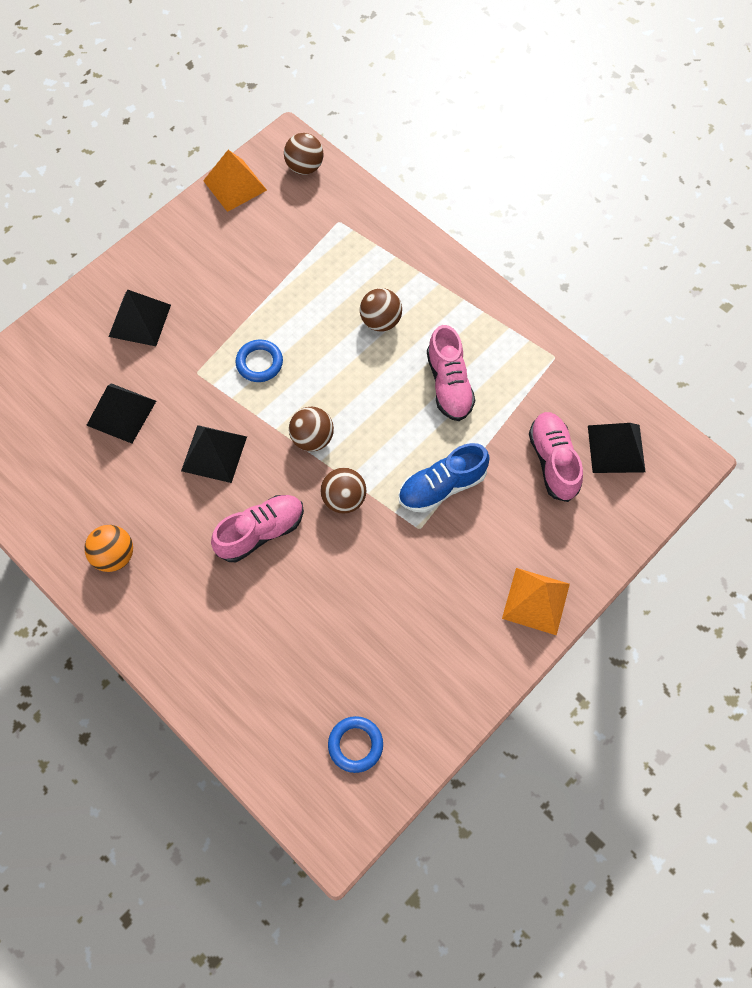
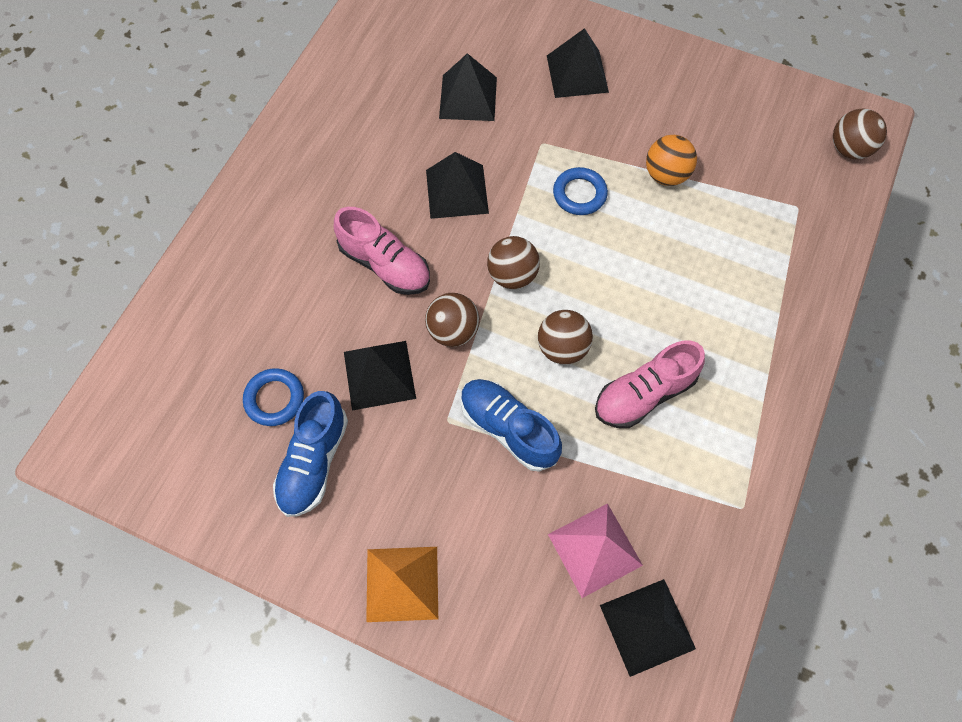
camera: 70 degrees right, 0 degrees up
(114, 556) = (316, 149): orange ball -> orange ball (666, 175)
(235, 185) = (784, 94): orange pyramid -> none
(355, 745) = (178, 437): blue ring -> blue ring (274, 399)
(360, 567) = (379, 375): none -> black pyramid
(380, 321) = (690, 293): brown ball -> brown ball (562, 348)
(417, 639) = (314, 462): none -> blue shoe
(553, 461) = (594, 549): pink shoe -> pink pyramid

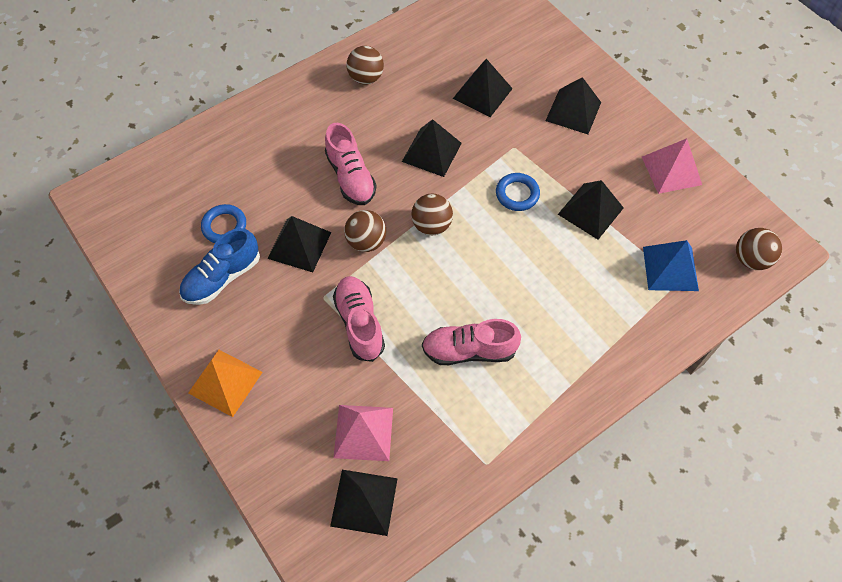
camera: 30 degrees right, 5 degrees down
(508, 428) = (359, 323): blue shoe -> pink shoe
(562, 348) = (433, 290): brown ball -> brown ball (366, 78)
(666, 175) = (590, 211): orange ball -> black pyramid
(715, 92) = (671, 170): none -> pink pyramid
(782, 197) = (670, 268): none -> blue pyramid

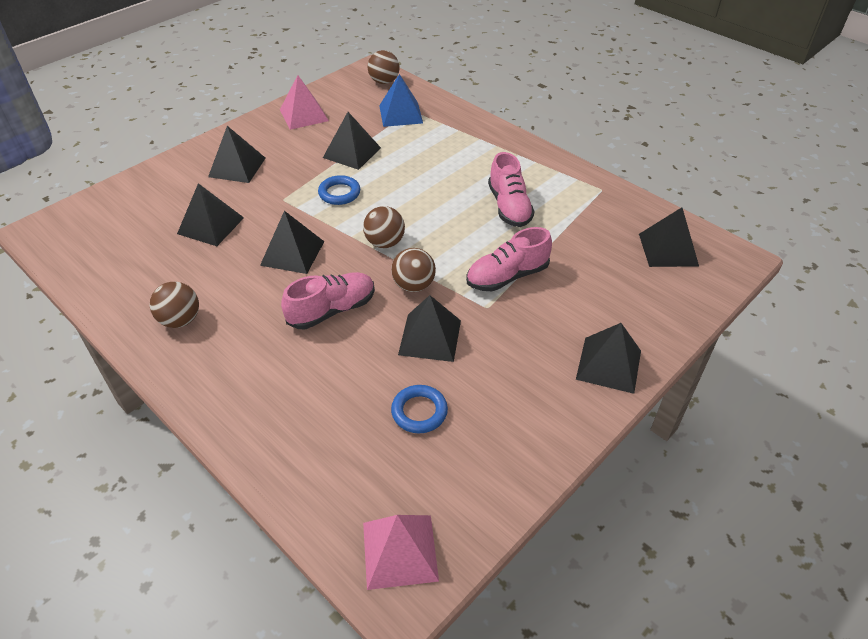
camera: 100 degrees left, 15 degrees down
(222, 277) = (489, 397): blue shoe -> none
(225, 382) = (608, 364): orange pyramid -> black pyramid
(363, 432) = (610, 258): pink pyramid -> pink pyramid (399, 551)

